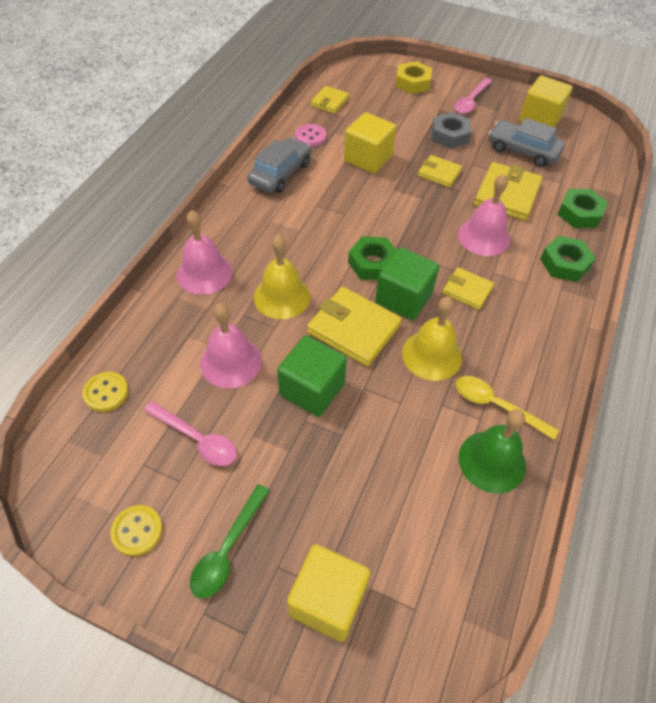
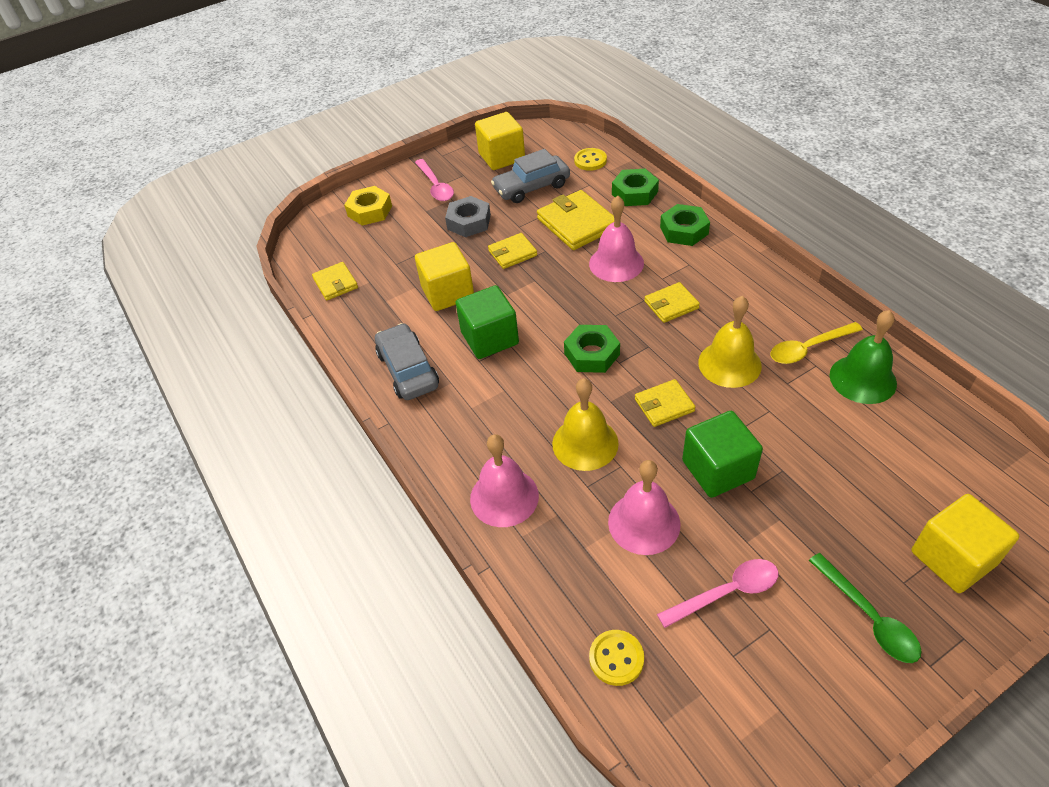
camera: 50 degrees left, 5 degrees down
(137, 531) = (814, 692): yellow button -> yellow button (590, 161)
(310, 136) = (374, 321): pink button -> none
(353, 329) = (664, 405): yellow wallet -> yellow wallet, size x0.59
(403, 298) = (651, 352): green cube -> green cube (489, 338)

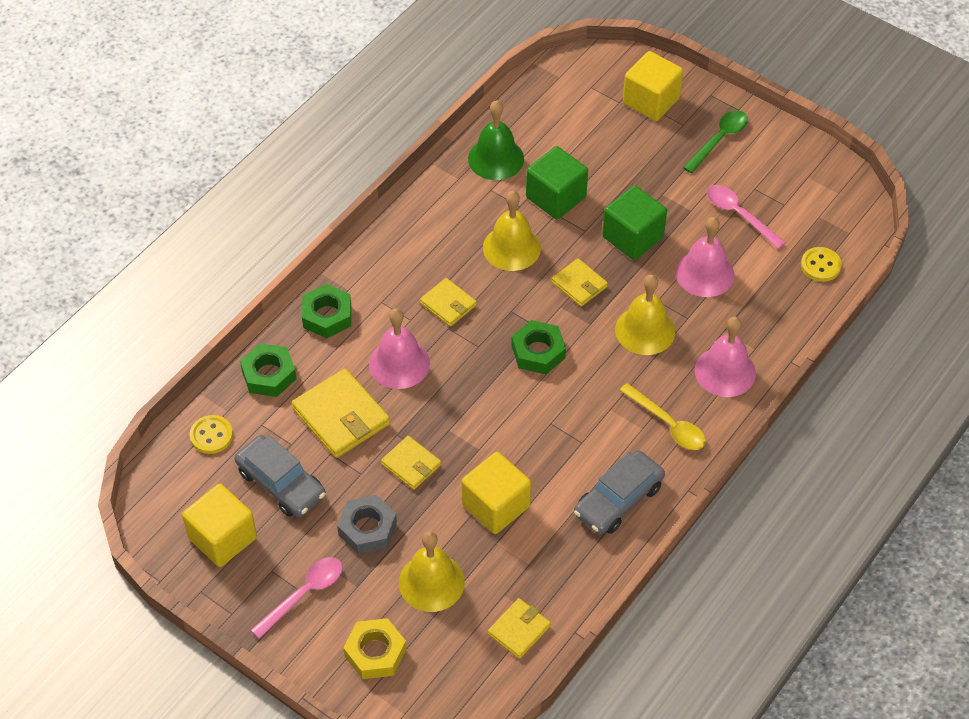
camera: 115 degrees left, 5 degrees up
(404, 246) = (431, 582): none -> yellow bell
(489, 338) = (549, 443): green cube -> green cube (556, 197)
(577, 224) = (341, 416): yellow wallet -> yellow wallet turned 75 degrees counterclockwise
(808, 348) = (471, 196): yellow spoon -> yellow spoon (668, 424)

